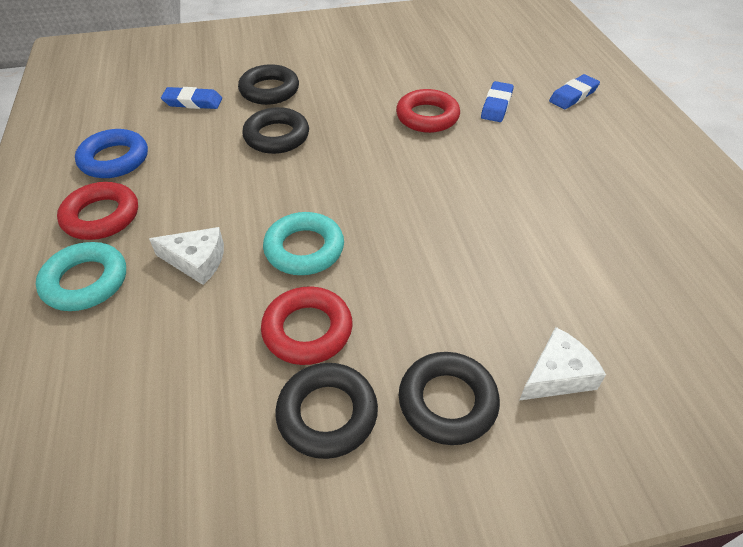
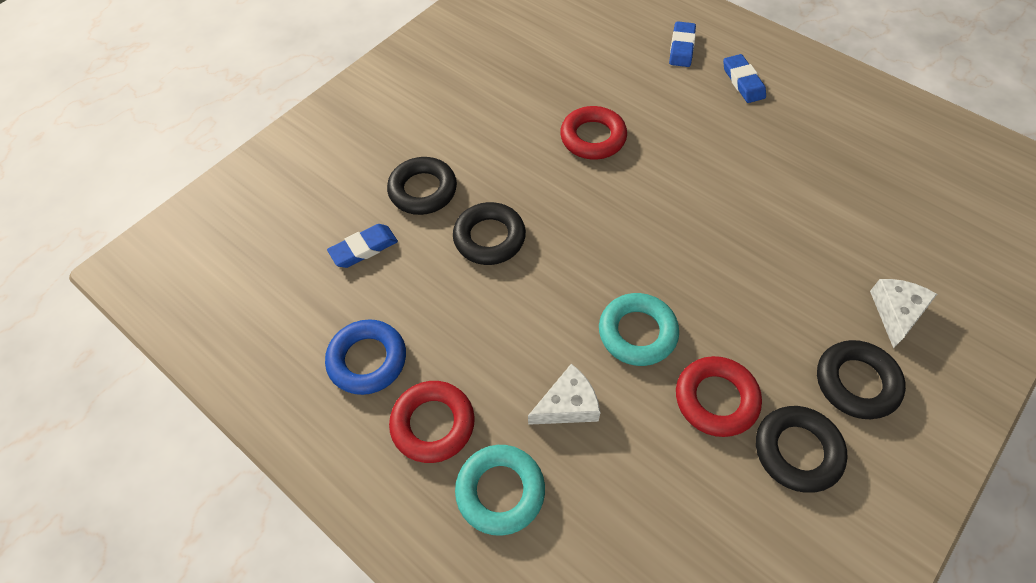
camera: 35 degrees left, 10 degrees up
(496, 105) = (634, 92): blue eraser -> blue eraser (743, 82)

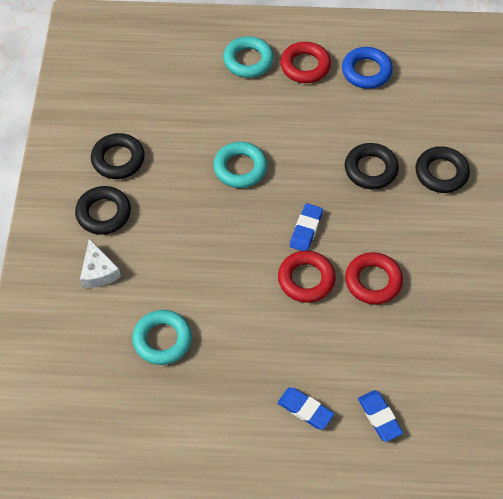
camera: 140 degrees right, 0 degrees up
(364, 248) = (434, 119): blue eraser -> blue eraser (306, 229)
(568, 405) = (248, 112): white cheese -> none
(716, 399) = (174, 159): red ring -> red ring (306, 279)
(852, 202) = (162, 340): none -> turquoise ring

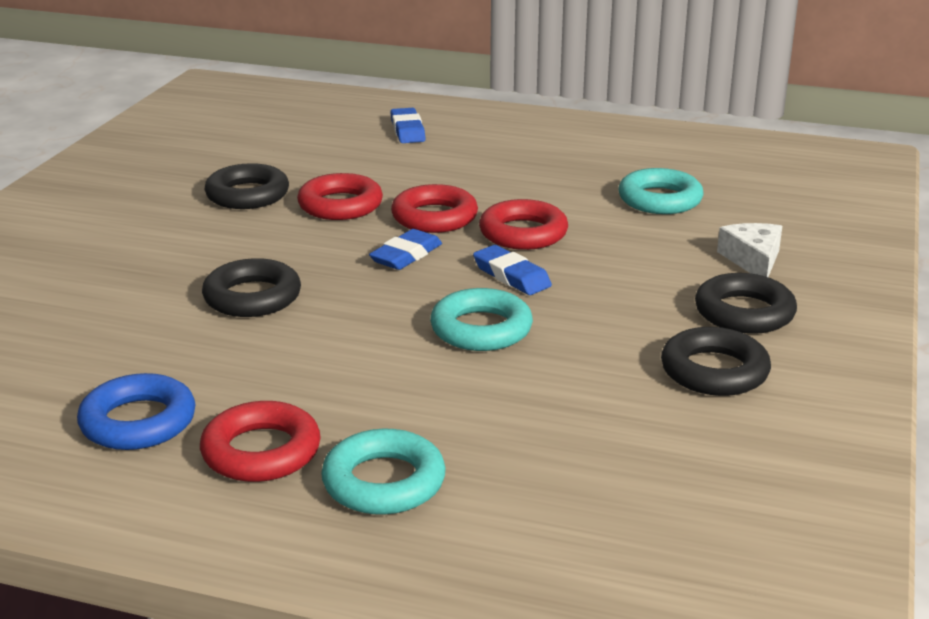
camera: 165 degrees left, 30 degrees down
(244, 272) = (523, 233): none -> red ring
(305, 410) = (491, 142): blue eraser -> blue eraser (511, 276)
(441, 173) = (140, 278): black ring -> black ring (247, 195)

